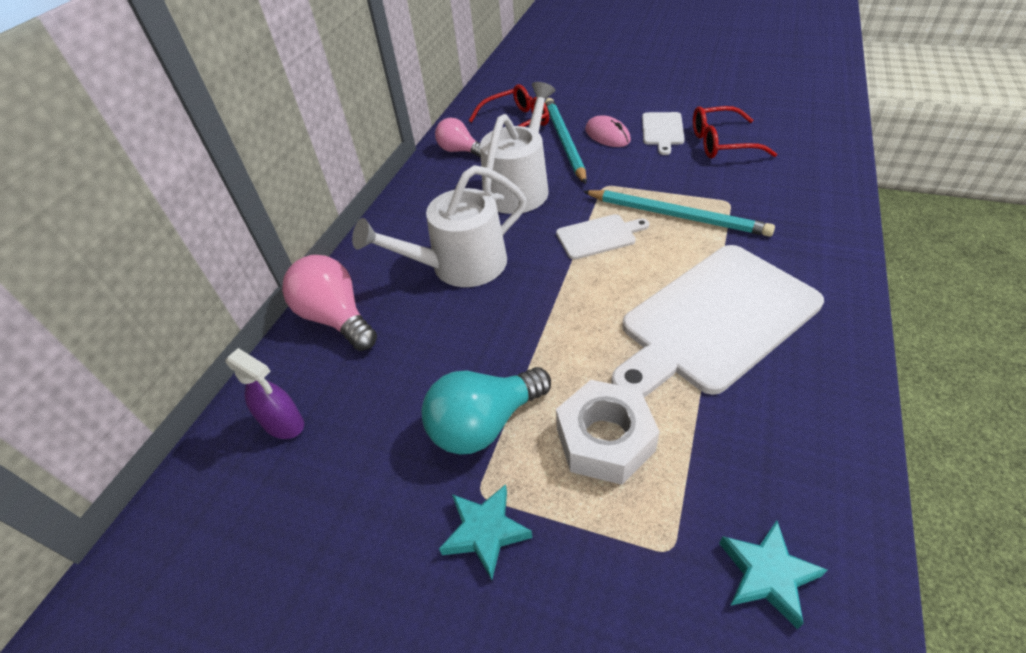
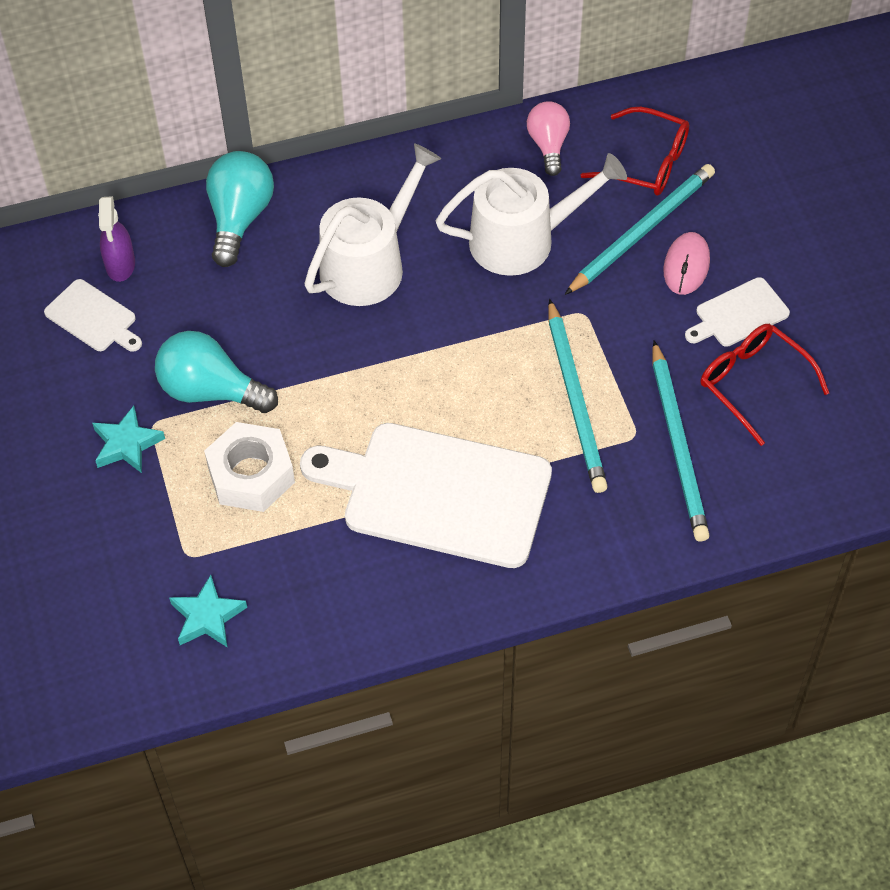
camera: 50 degrees right, 10 degrees up
(336, 318) = (239, 218): pink light bulb -> turquoise light bulb
(460, 265) = (369, 264): white watering can -> white watering can turned 105 degrees clockwise
(598, 236) = (492, 350): white cutting board -> white cutting board (93, 318)
(751, 187) = (678, 445): none -> turquoise pencil

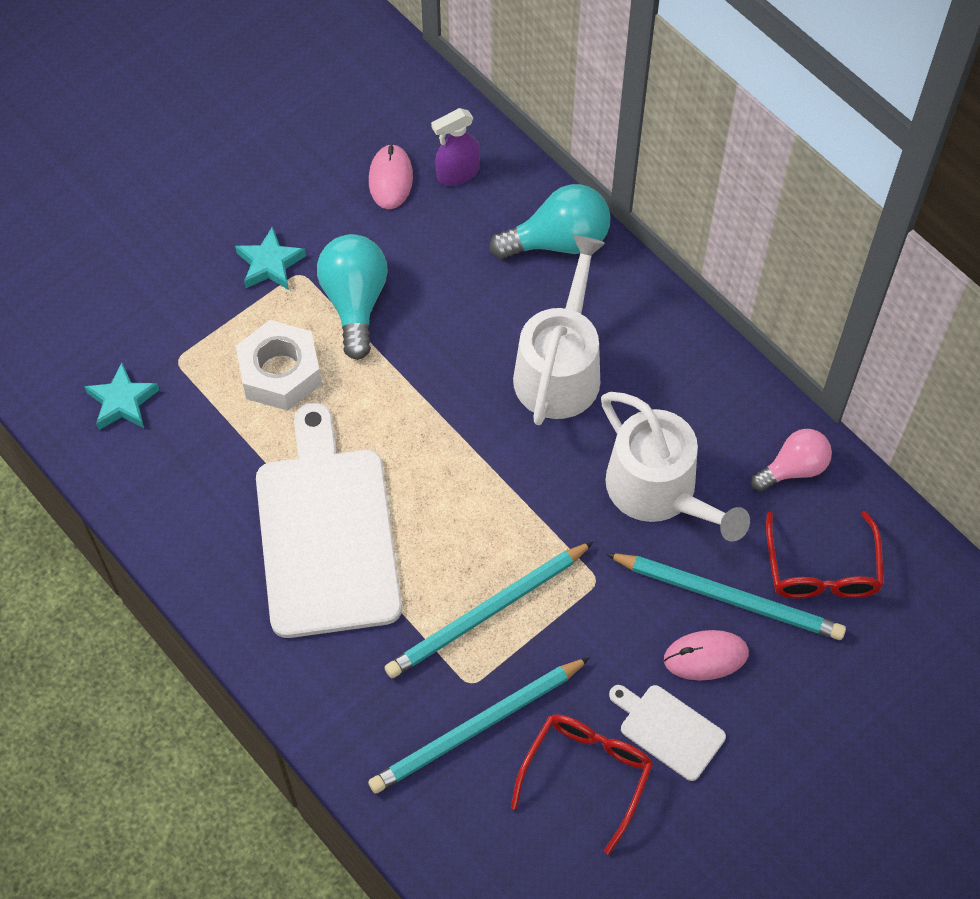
camera: 65 degrees right, 5 degrees up
(93, 318) = (390, 179): white cutting board -> pink mouse
(369, 264) = (559, 369): white watering can -> white watering can turned 90 degrees counterclockwise

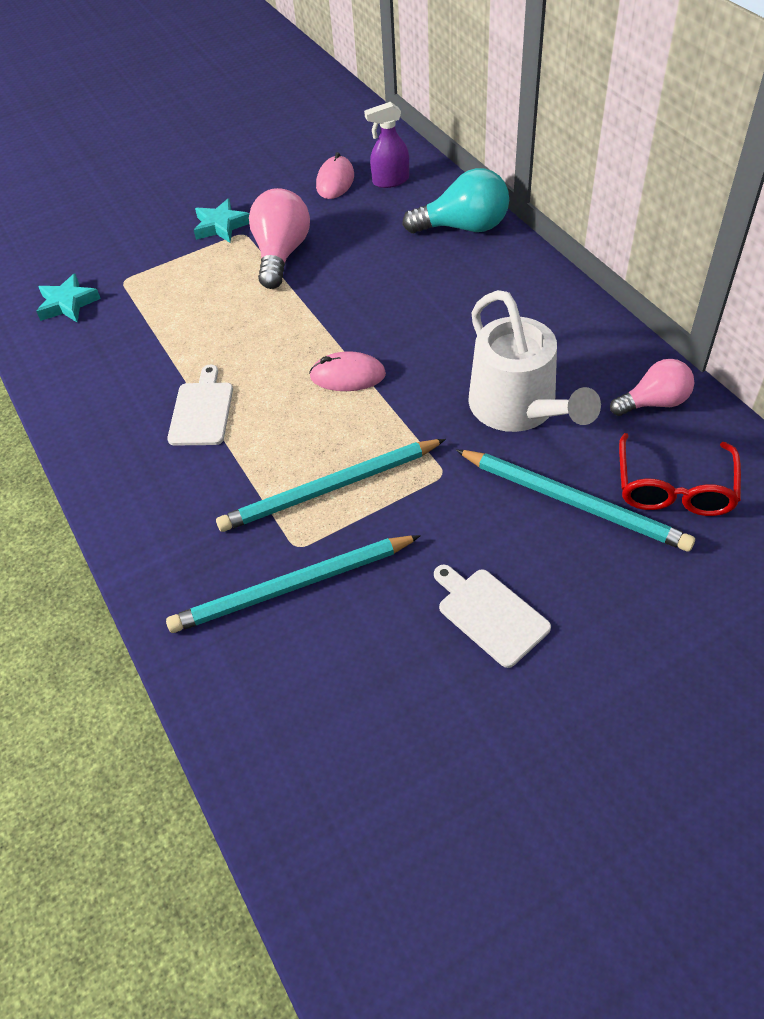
camera: 15 degrees right, 10 degrees down
(280, 372) = (203, 295): white nut -> none
(326, 533) = (201, 411): white cutting board -> white cutting board, size x0.46
(355, 302) = (281, 254): turquoise light bulb -> pink light bulb
(559, 369) = (445, 311): white watering can -> none
(586, 774) = (394, 645): red glasses -> none
(705, 657) = (541, 551): pink mouse -> pink mouse (348, 376)

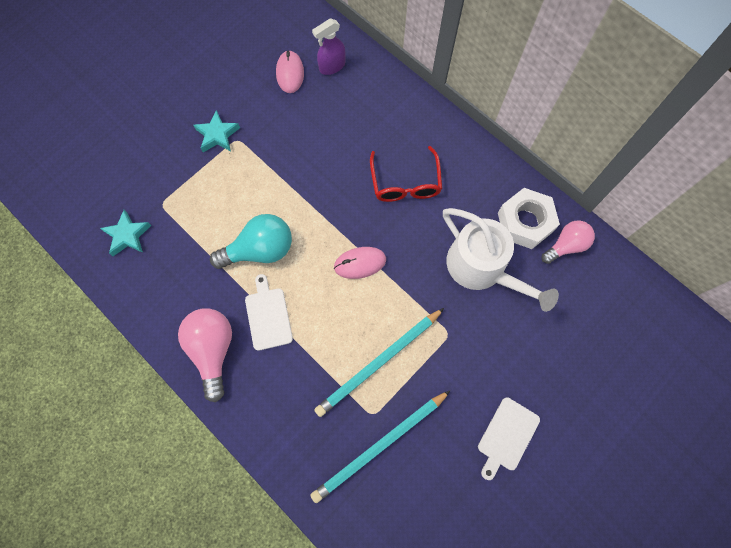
camera: 20 degrees left, 20 degrees up
(281, 254) = (274, 156): pink light bulb -> pink light bulb (213, 350)
(464, 227) = (399, 106): turquoise light bulb -> turquoise light bulb (260, 250)
(490, 614) = (507, 436): white cutting board -> white cutting board turned 90 degrees counterclockwise
(574, 502) = (535, 338): turquoise pencil -> none
(599, 367) = (525, 222): none -> white nut
(674, 488) = (593, 313): red glasses -> red glasses (405, 183)

